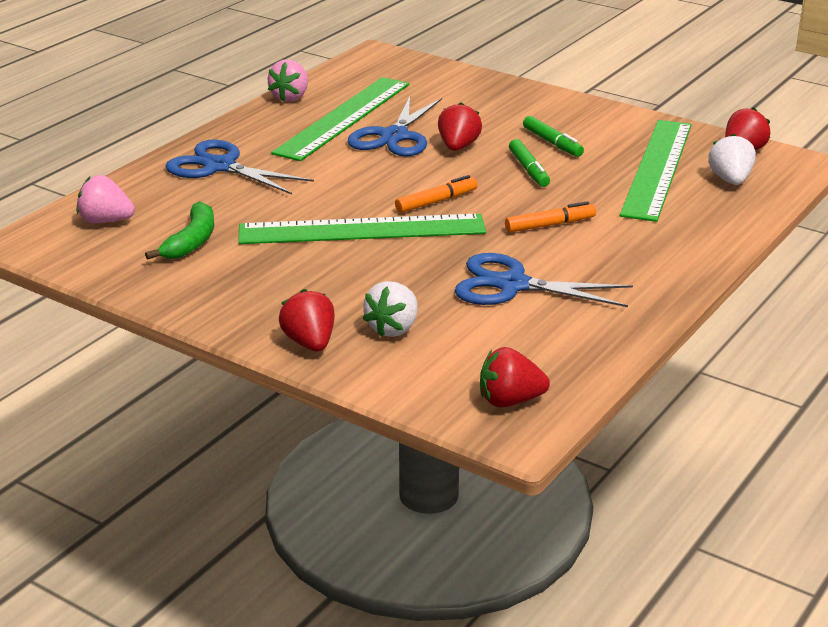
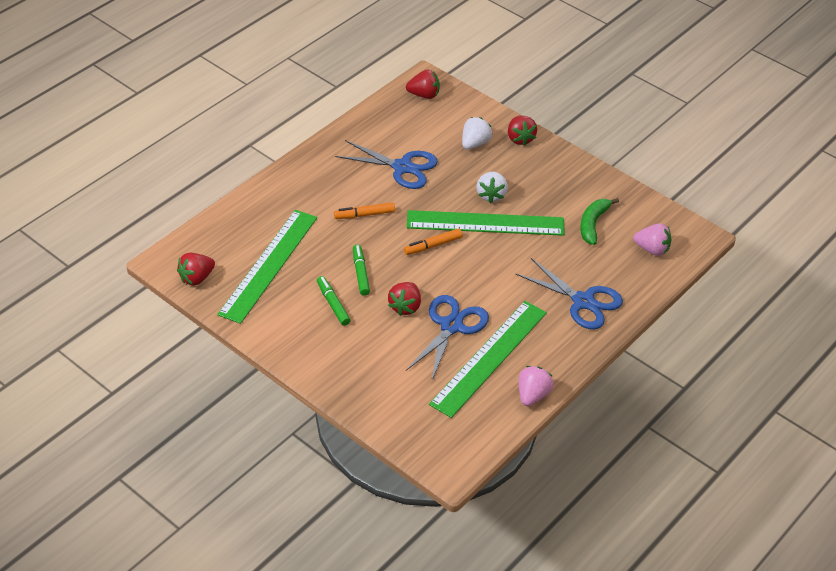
camera: 175 degrees left, 15 degrees up
(730, 180) = (224, 246): white strawberry -> white strawberry (491, 195)

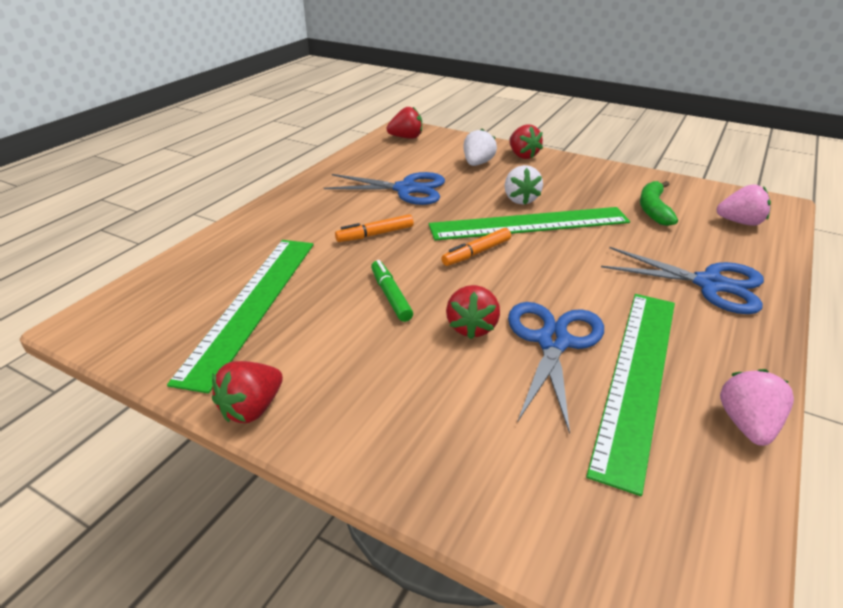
camera: 10 degrees left, 10 degrees down
(196, 278) = (135, 338): red strawberry -> red strawberry (252, 408)
(333, 304) = (360, 340): green marker -> none

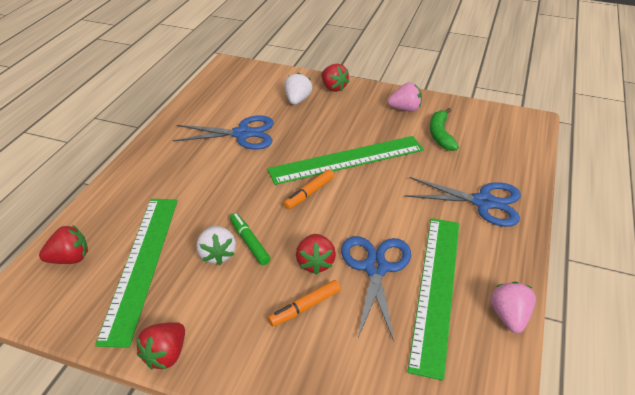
camera: 10 degrees left, 5 degrees up
(375, 234) = (226, 184): orange marker -> orange marker (305, 307)
(406, 137) = (232, 76): red strawberry -> red strawberry (70, 259)
(520, 199) = (337, 135): white strawberry -> white strawberry (217, 254)
(740, 222) = (504, 141): pink strawberry -> pink strawberry (405, 109)

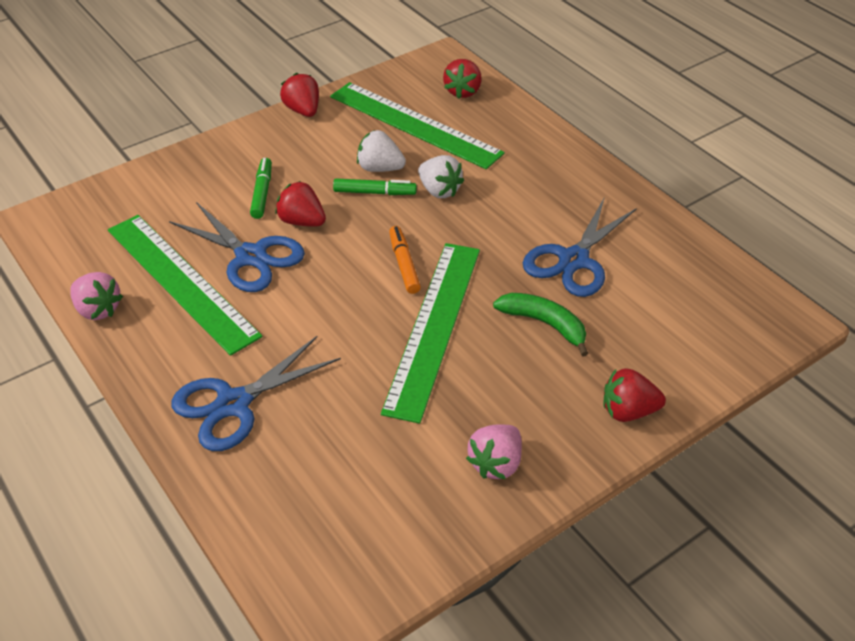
camera: 125 degrees right, 5 degrees up
(297, 100) = (620, 350): white strawberry -> white strawberry (439, 190)
(305, 307) = (262, 193): orange marker -> green marker
(440, 135) = (395, 461): green banana -> green banana (544, 324)

